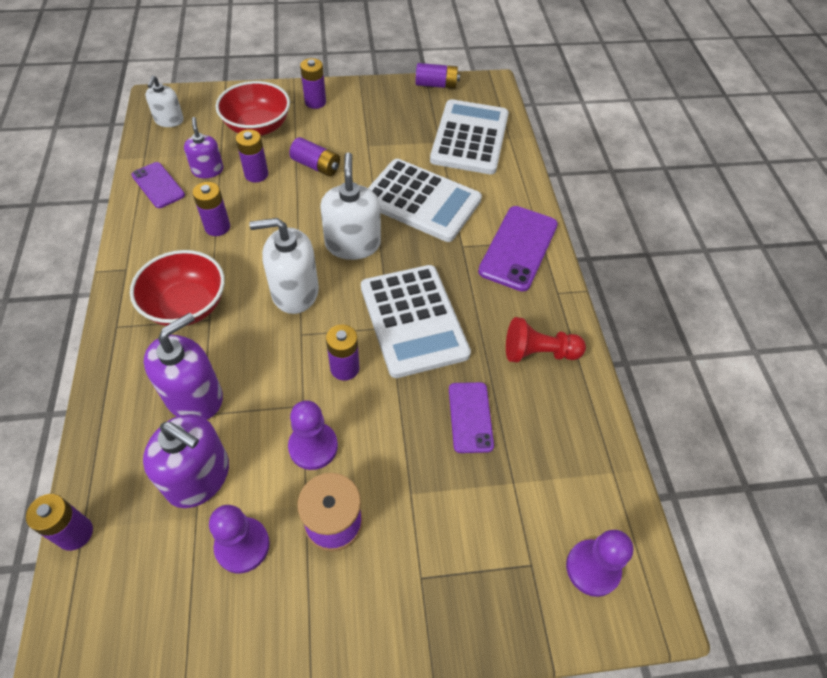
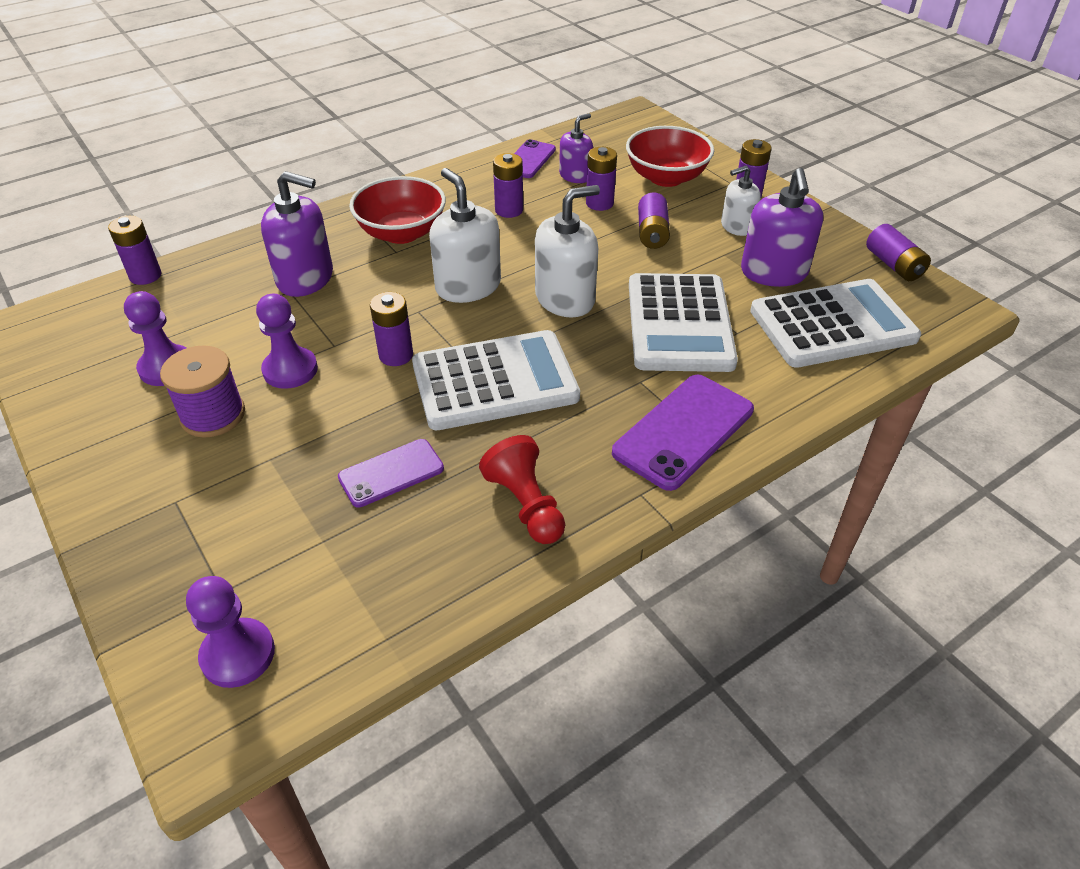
camera: 65 degrees right, 10 degrees down
(169, 120) = (616, 130): white soap dispenser -> white soap dispenser (736, 226)
(198, 477) = (224, 315): purple soap dispenser -> purple soap dispenser (774, 272)
(413, 320) = (494, 381): white calculator -> white calculator turned 150 degrees counterclockwise
(518, 248) = (683, 431): purple phone -> purple phone turned 45 degrees counterclockwise

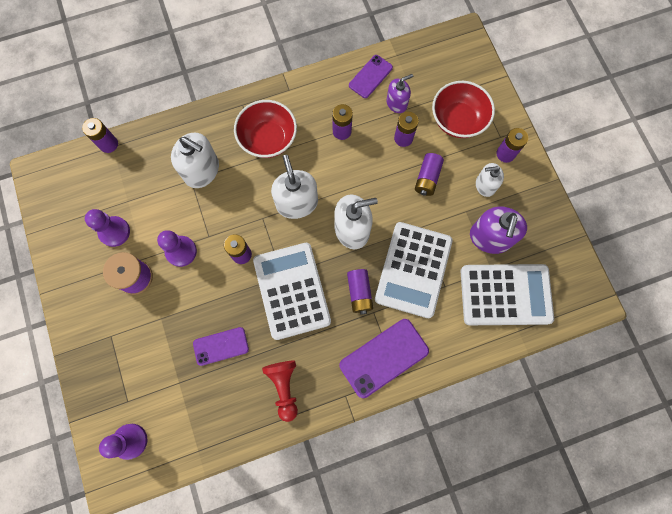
camera: 15 degrees right, 30 degrees up
(305, 278) = (202, 170): purple soap dispenser -> white soap dispenser
(494, 381) = (291, 291): white calculator -> white calculator turned 105 degrees counterclockwise
(893, 265) = (570, 250): purple battery -> purple battery (359, 293)

